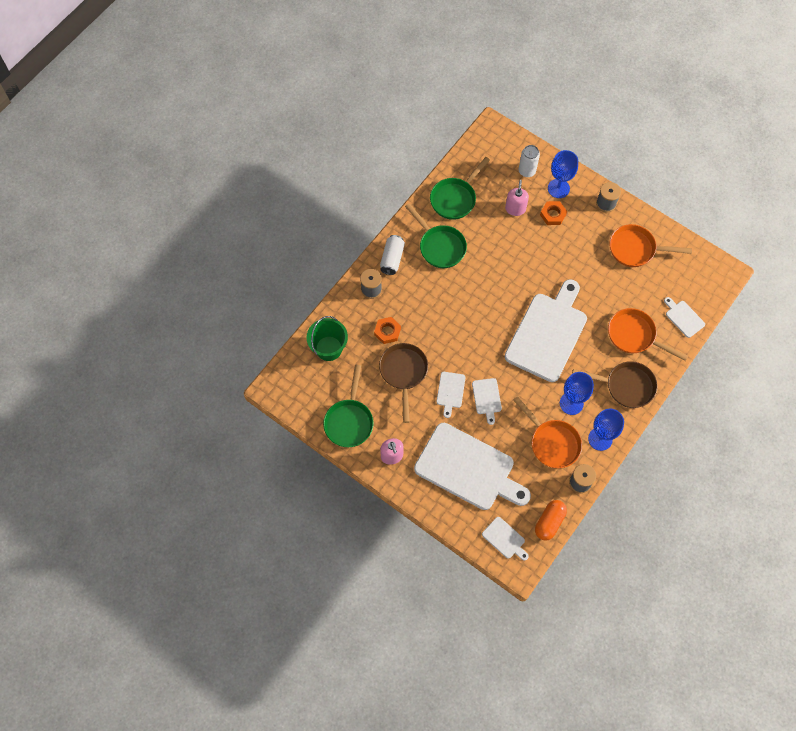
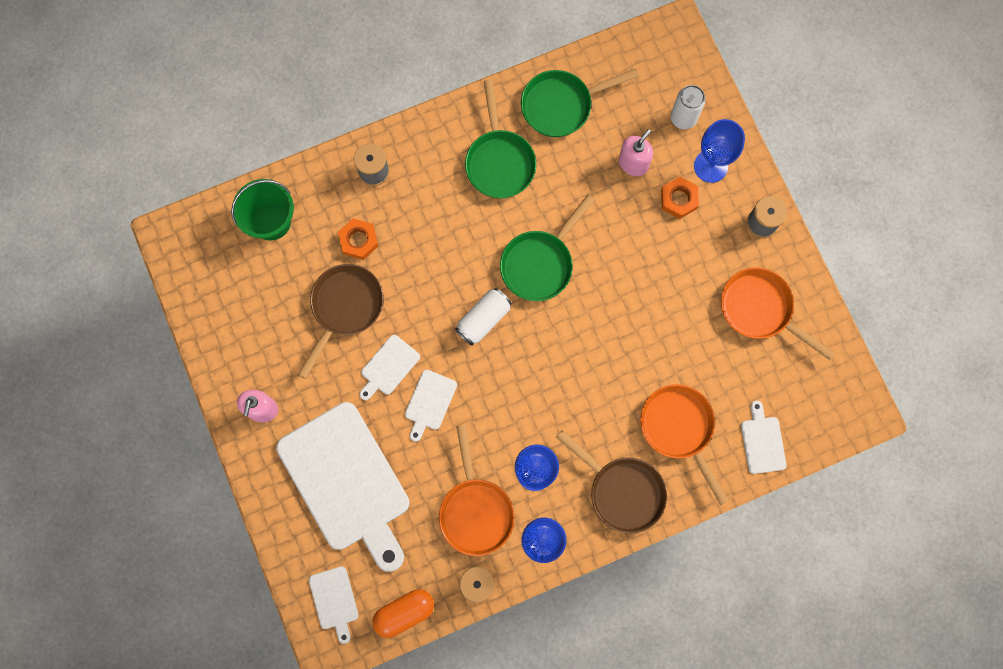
camera: 30 degrees right, 10 degrees up
(349, 421) = (237, 333): green pan -> green pan (540, 263)
(392, 259) = (426, 144): white can -> white can (483, 319)
(547, 333) = (565, 360): white cutting board -> none

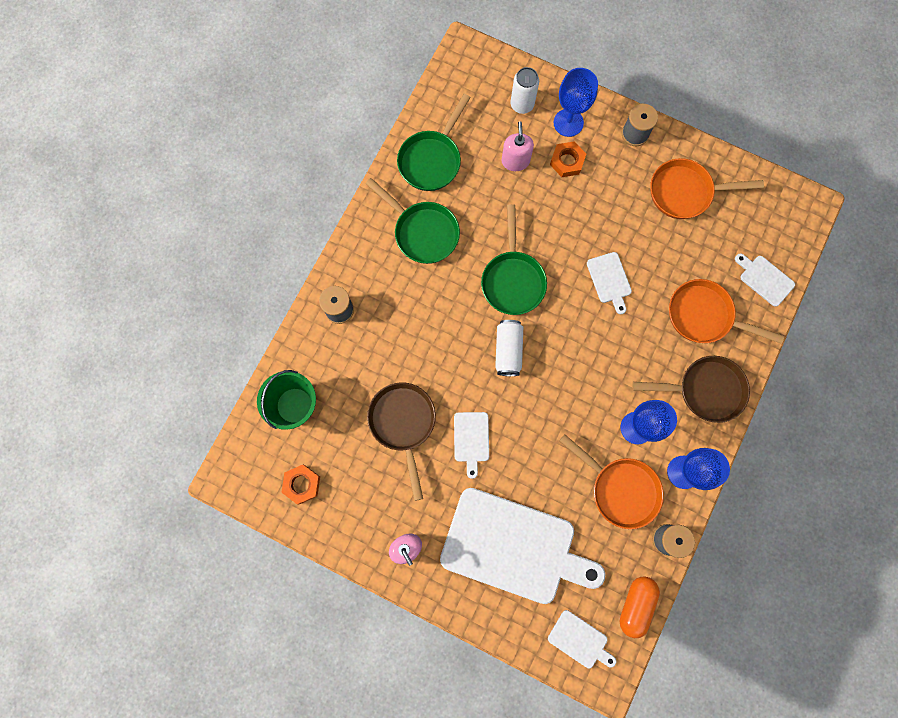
camera: 40 degrees left, 0 degrees up
(358, 240) = (371, 367): orange nut -> orange nut (302, 484)
(429, 402) = (522, 440): white cutting board -> white cutting board (609, 280)

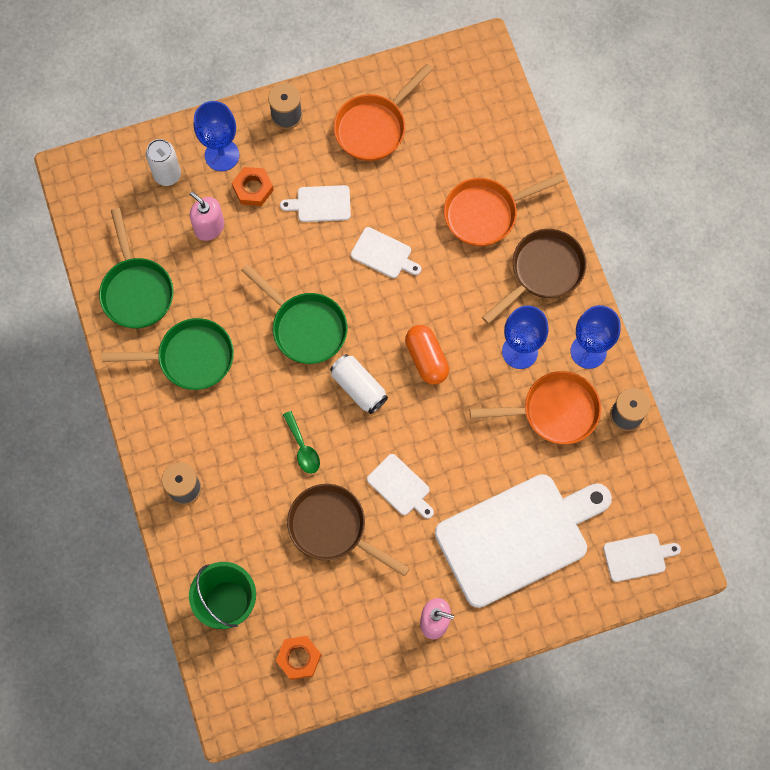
camera: 45 degrees left, 5 degrees down
(435, 355) = (303, 448): none -> green spoon
(635, 605) = (652, 488): orange capsule -> orange capsule (426, 359)
(764, 279) = (503, 141): white cutting board -> white cutting board (320, 204)

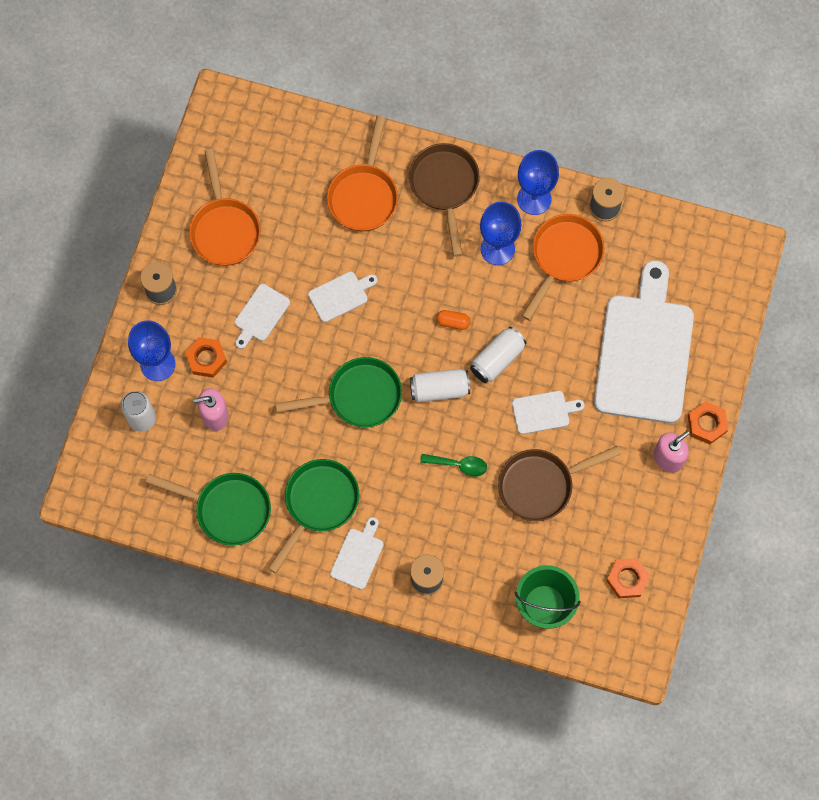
camera: 55 degrees left, 0 degrees up
(420, 417) = (497, 359): none -> white can
(426, 359) = (453, 322): orange capsule -> orange capsule, size x0.57
(490, 635) = (706, 424): none -> orange nut
(637, 557) = (720, 276): white cutting board -> white cutting board (358, 556)

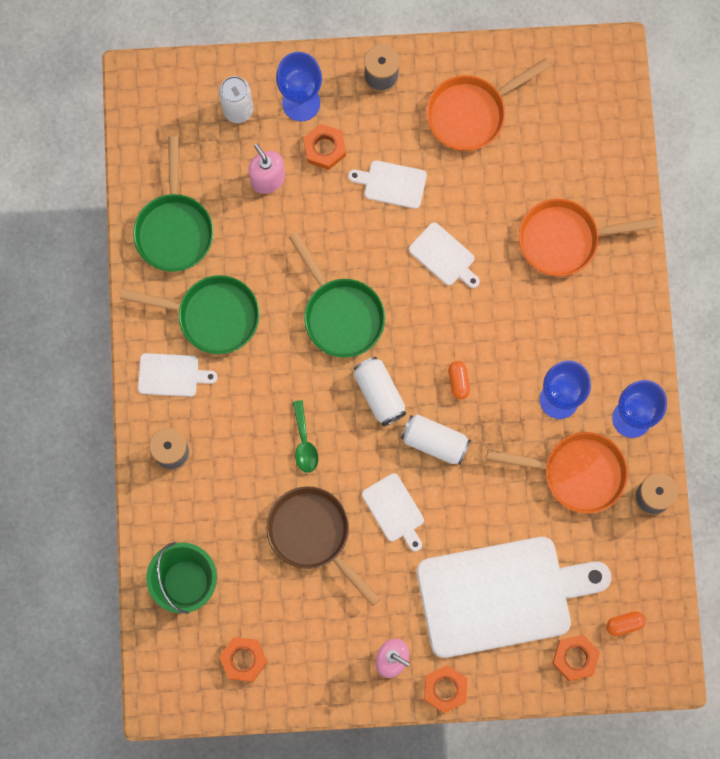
camera: 70 degrees right, 5 degrees up
(444, 187) = (607, 319): brown pan -> none
(700, 266) = (624, 624): none -> orange capsule
(715, 314) = (575, 658): none -> orange nut

